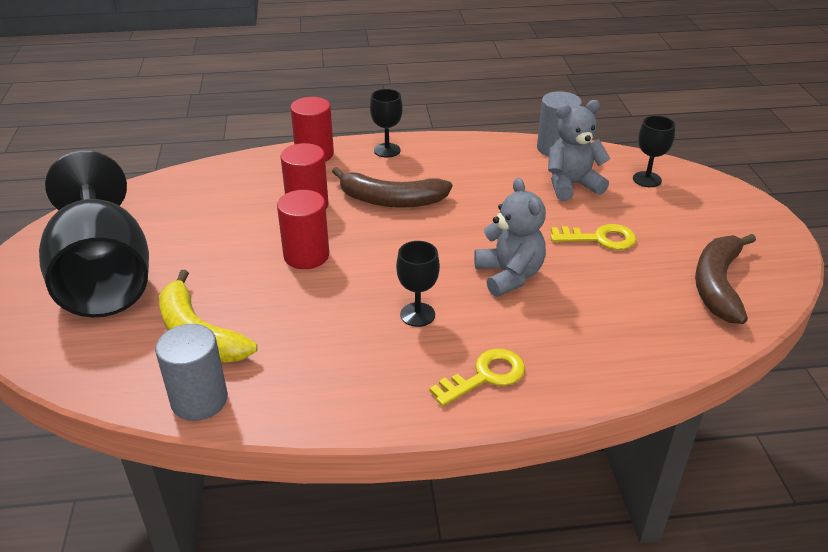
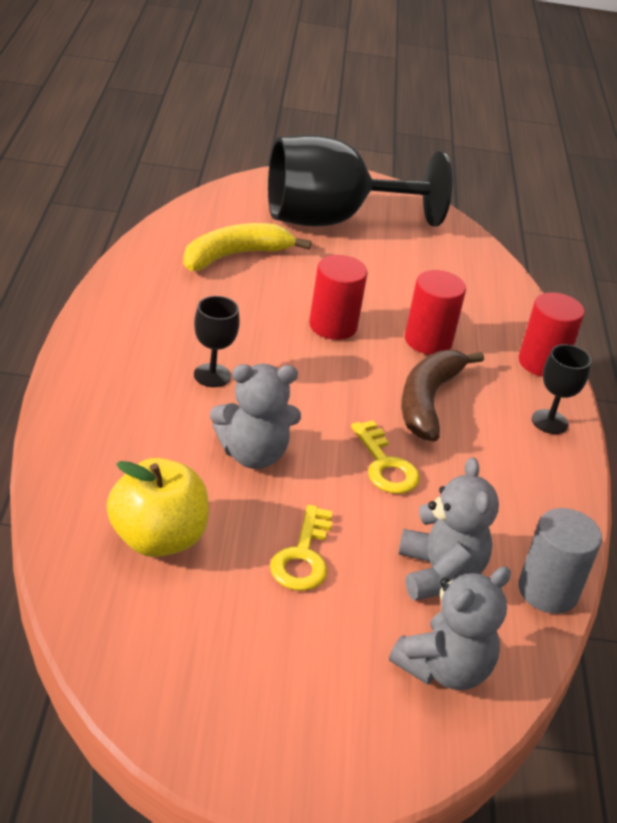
camera: 95 degrees right, 0 degrees up
(199, 400) = (154, 248): grey cylinder -> none
(485, 376) = (105, 396): yellow key -> yellow key (385, 465)
(636, 307) = (157, 538): none -> yellow apple
(647, 179) = (444, 668): black goblet -> grey teddy bear
(717, 285) = (168, 636): brown banana -> none

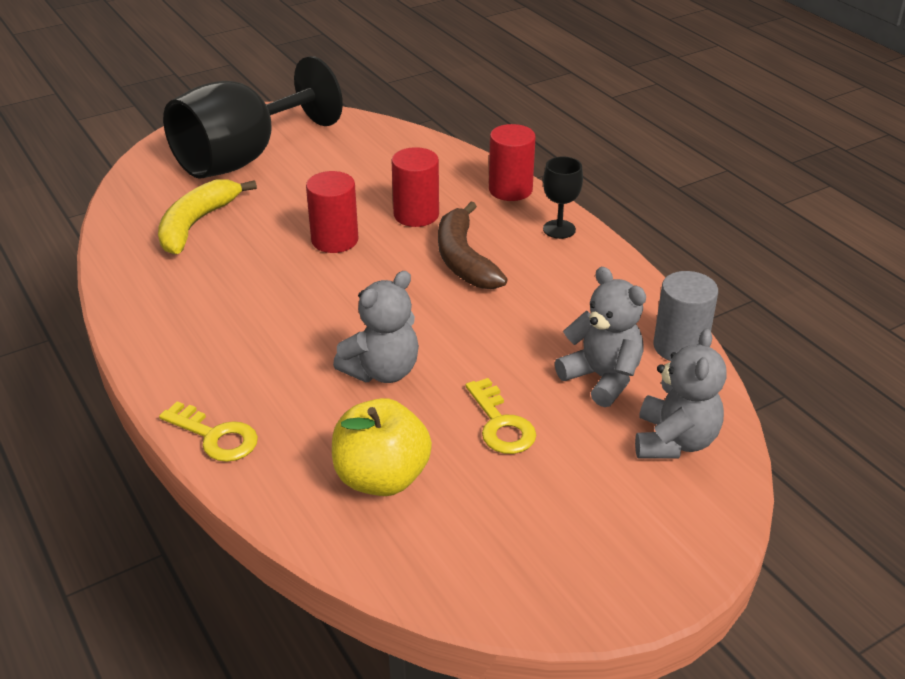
camera: 30 degrees left, 0 degrees up
(212, 375) = (283, 328): black goblet -> none
(385, 465) = (485, 323): yellow key -> yellow key (216, 436)

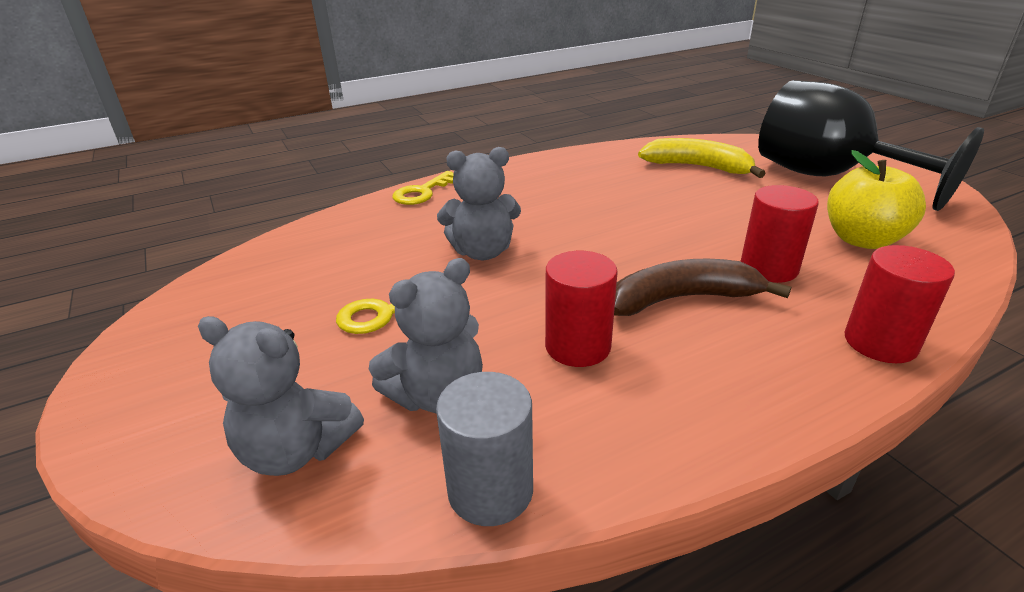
camera: 95 degrees right, 5 degrees down
(335, 240) = (695, 224): red cylinder -> red cylinder (577, 346)
(382, 371) = (482, 252): grey teddy bear -> grey teddy bear turned 60 degrees counterclockwise
(382, 478) = (346, 254): yellow apple -> yellow apple (862, 240)
(559, 229) = (789, 384): black goblet -> none

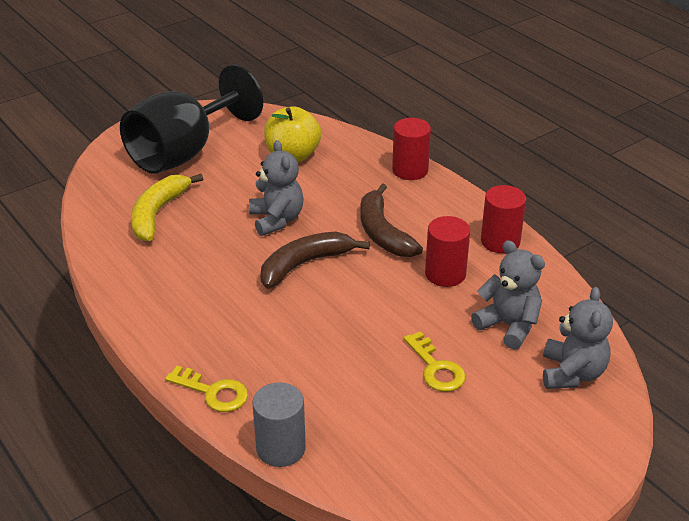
camera: 100 degrees left, 5 degrees up
(482, 252) = (335, 330): grey teddy bear -> grey teddy bear (276, 220)
(490, 490) = (565, 296): grey cylinder -> grey cylinder (280, 448)
(607, 239) = (304, 264): none -> brown banana
(768, 268) = (337, 196): red cylinder -> red cylinder (500, 241)

